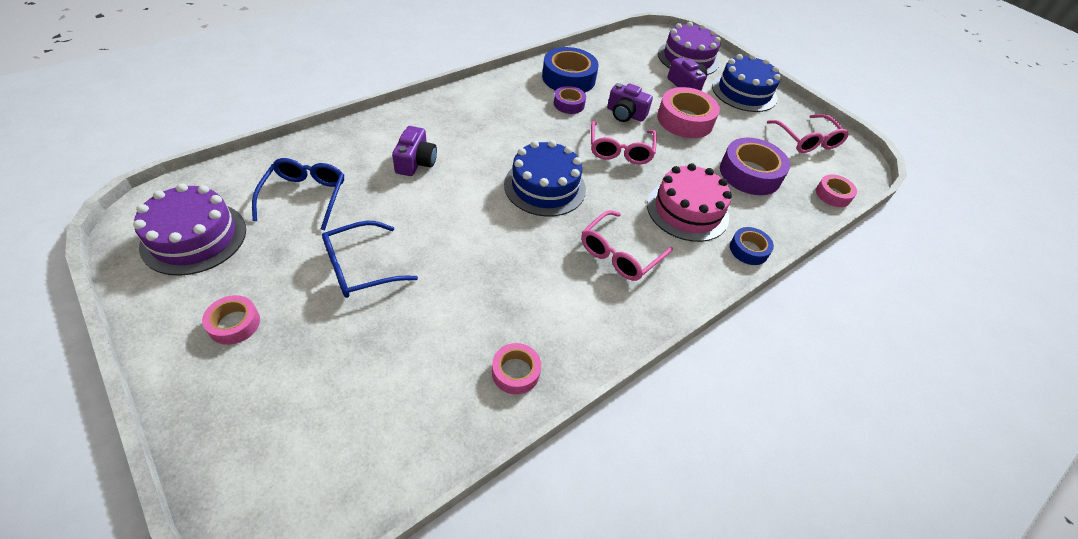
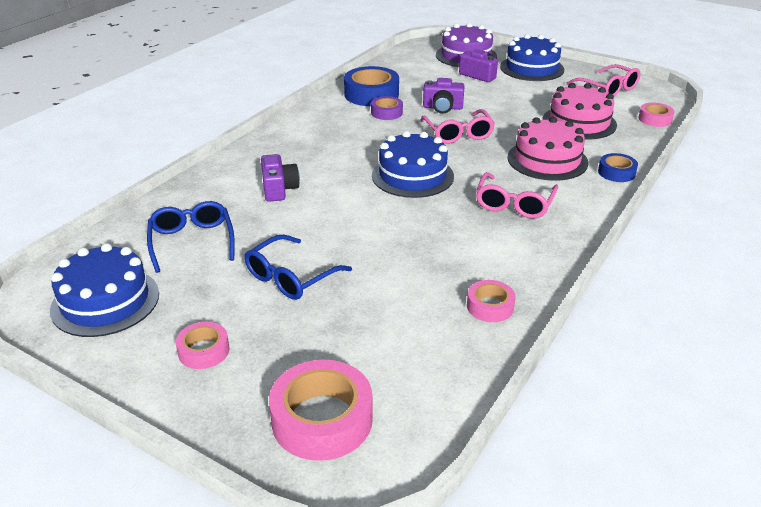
camera: 15 degrees left, 15 degrees down
(194, 237) = (105, 301): purple cake -> blue cake
(685, 120) = (497, 99): pink tape -> pink tape (322, 419)
(750, 173) = (579, 122): purple tape -> pink cake

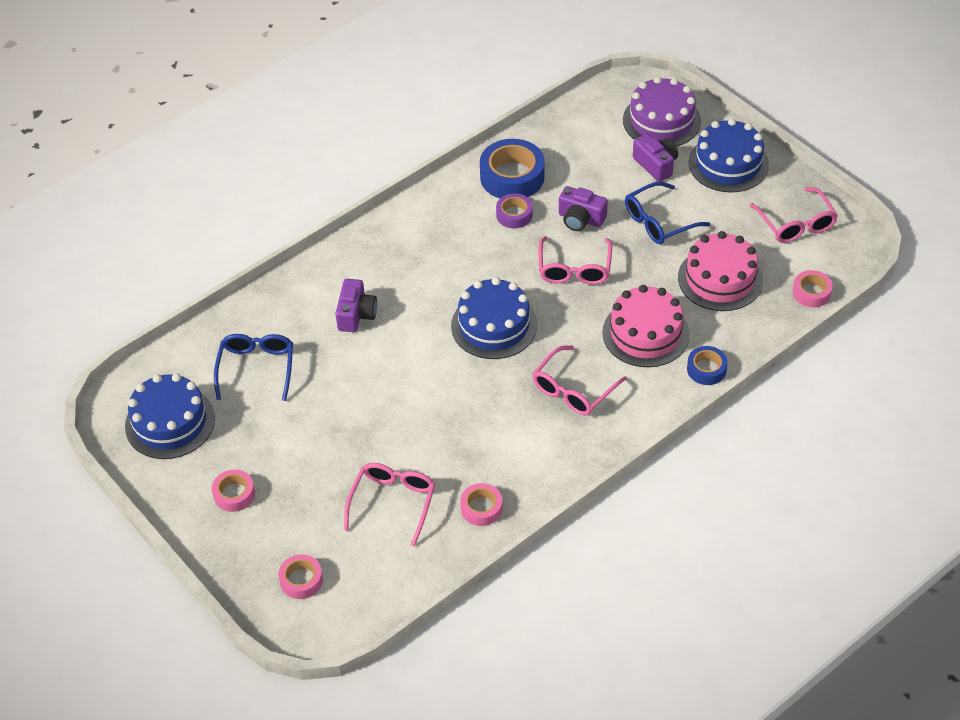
camera: 20 degrees right, 15 degrees up
(291, 277) = (328, 433): blue glasses -> blue glasses (659, 221)
(322, 419) = (301, 580): pink tape -> pink tape, size x0.55
(393, 321) = (393, 503): none -> pink glasses

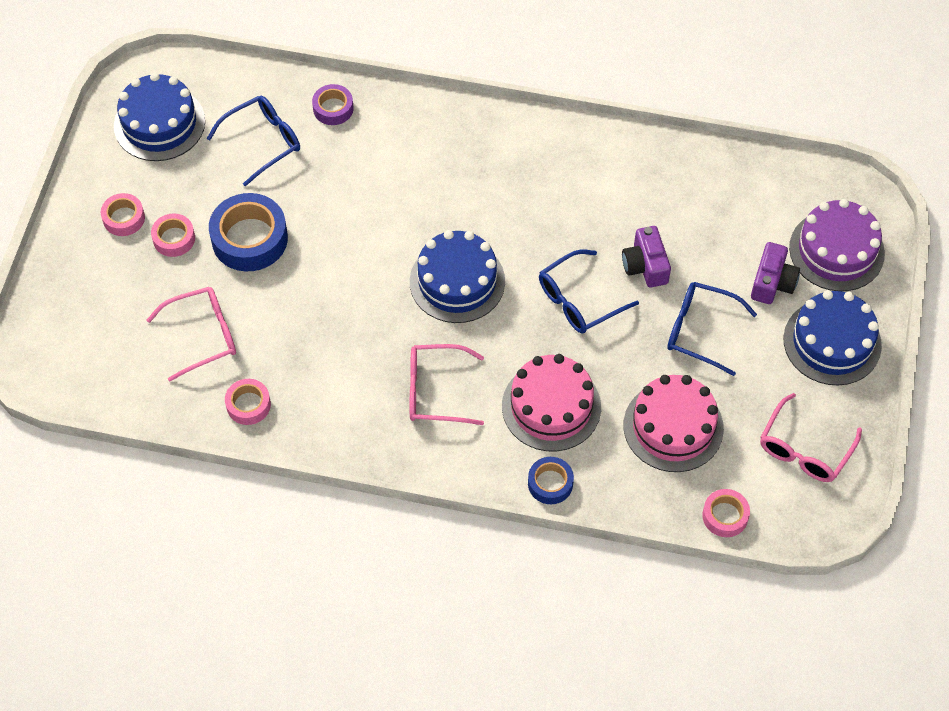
camera: 50 degrees right, 10 degrees up
(301, 580) = (76, 324): pink tape -> pink tape (174, 239)
(356, 315) = (380, 171): purple camera -> none
(512, 177) = (648, 178): blue tape -> blue tape (249, 239)
(514, 215) = (602, 210): purple tape -> purple tape (333, 108)
(574, 269) = (579, 300): pink glasses -> blue glasses

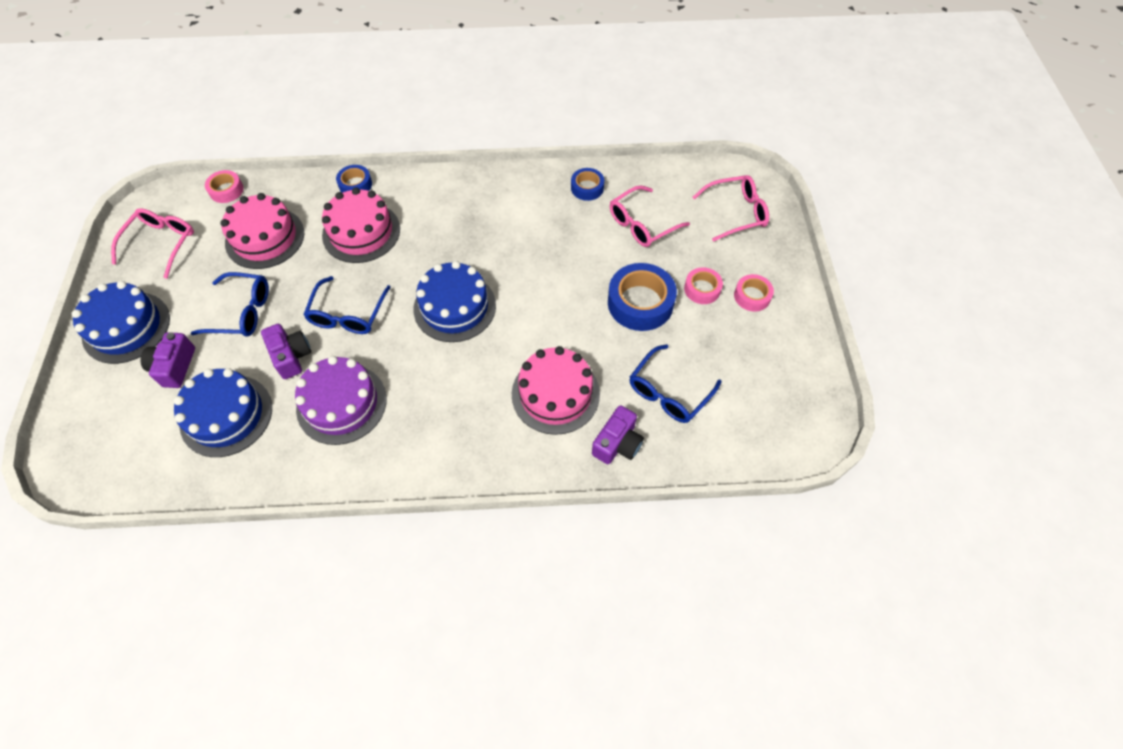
camera: 165 degrees right, 0 degrees up
(159, 123) = (771, 388): blue cake -> blue cake (226, 415)
(248, 405) = (587, 188): pink tape -> blue tape
(333, 108) = (617, 443): purple tape -> purple camera
(376, 165) = (555, 394): none -> pink cake
(435, 391) = (452, 224): pink glasses -> pink glasses (736, 213)
(579, 300) = (348, 314): blue glasses -> blue glasses turned 150 degrees clockwise
(836, 250) = (108, 411): purple cake -> purple cake (341, 403)

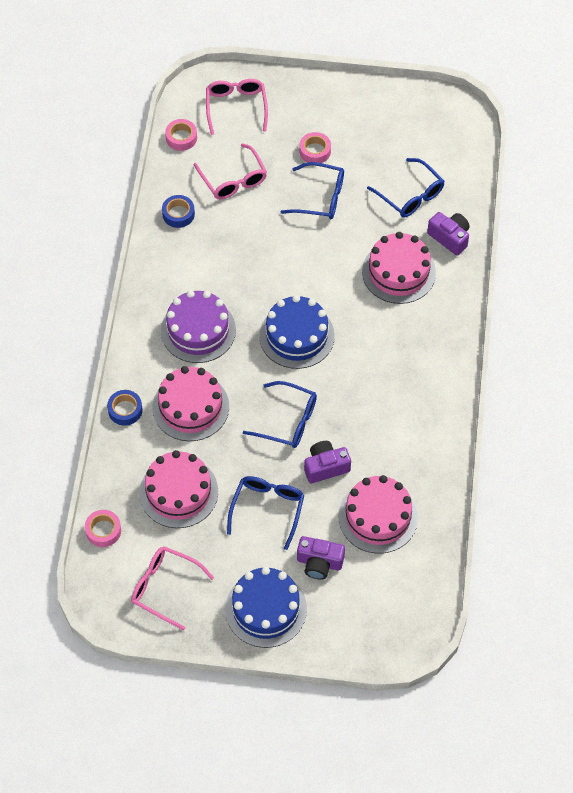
camera: 80 degrees left, 0 degrees up
(226, 415) = (378, 517): blue cake -> pink cake
(341, 403) = (381, 428): purple cake -> purple cake (198, 330)
(640, 303) = (320, 197): blue tape -> blue glasses
(752, 296) = (329, 118): pink tape -> pink tape (181, 138)

